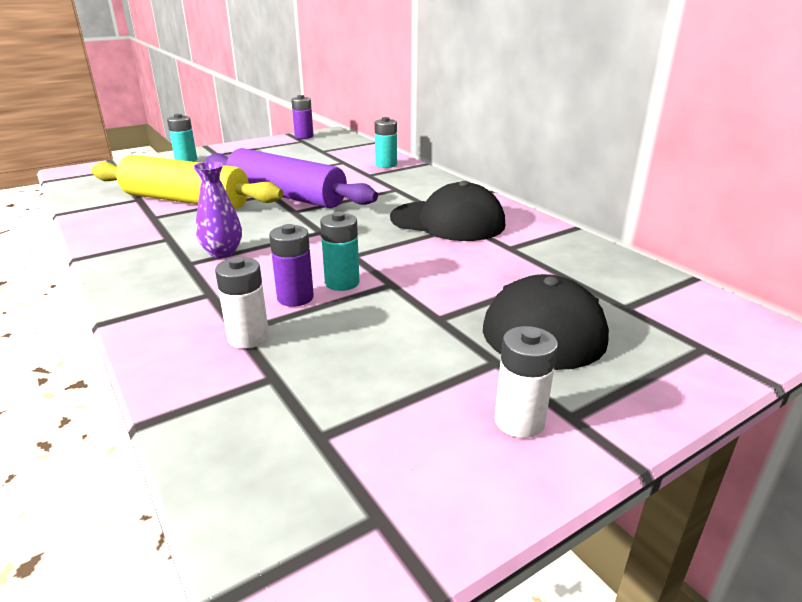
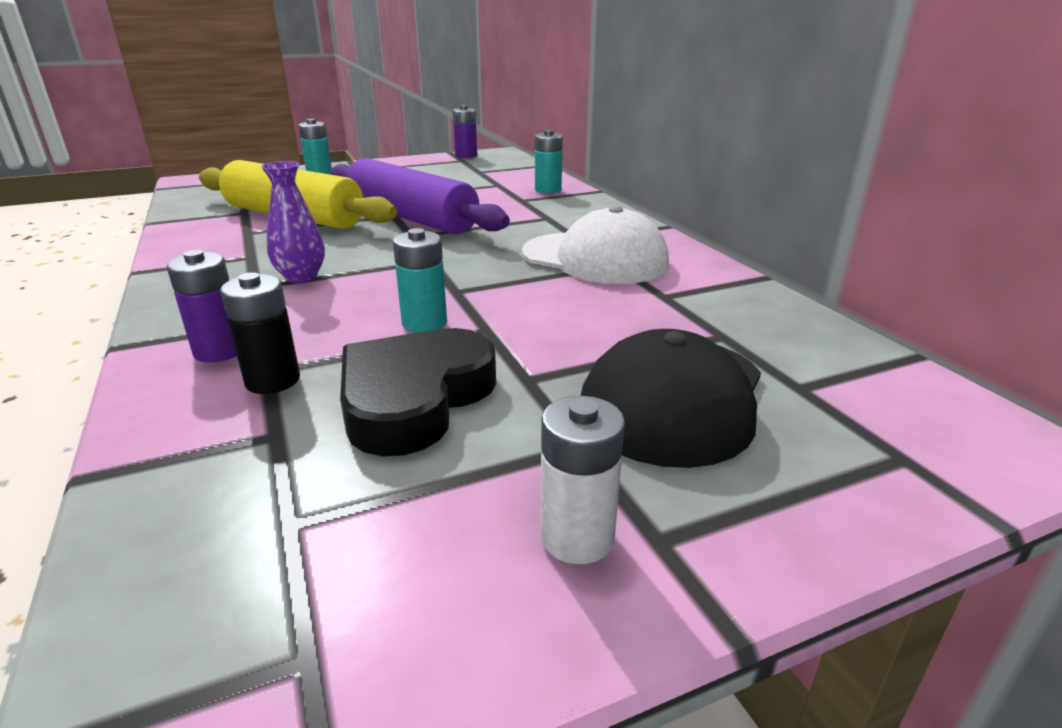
camera: 10 degrees right, 0 degrees up
(248, 337) = (273, 380): white battery -> black battery
(295, 298) = (357, 336): purple battery -> purple battery (220, 351)
(364, 341) = (414, 399): none -> black heart
(447, 221) = (595, 258): black cap -> white cap

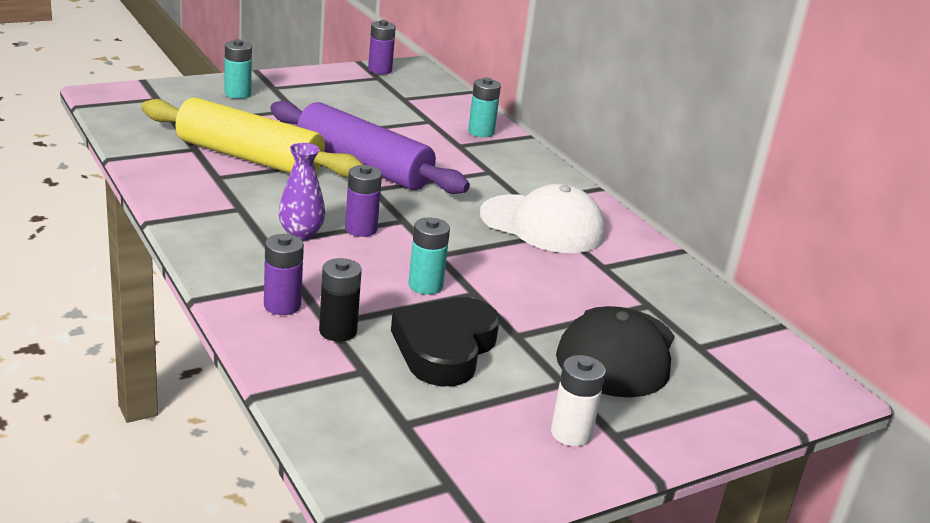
camera: 10 degrees left, 0 degrees up
(375, 270) = (361, 229): none -> purple battery

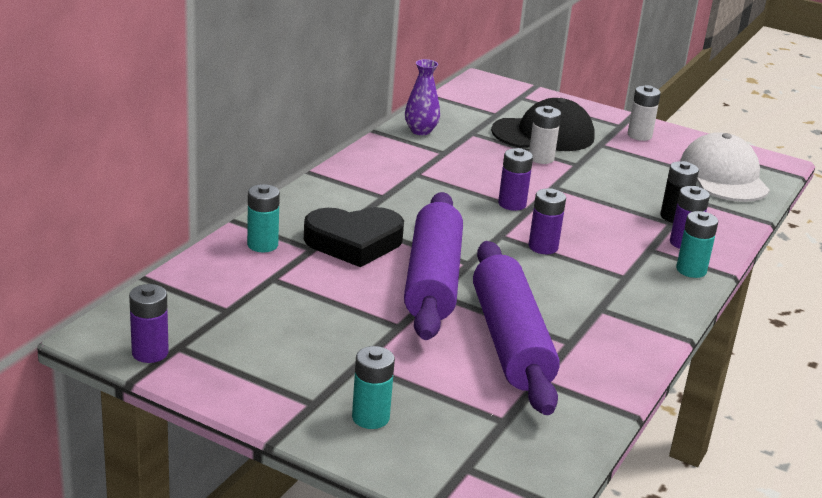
camera: 120 degrees left, 0 degrees up
(249, 158) = (511, 341): yellow rolling pin -> purple rolling pin
(301, 234) = (591, 268): purple vase -> purple vase (420, 131)
(425, 285) = (575, 203): turquoise battery -> turquoise battery (691, 270)
(445, 348) = (629, 181): black heart -> black heart (354, 242)
(456, 251) = (512, 204): none -> purple battery
(543, 224) = (416, 182): white cap -> white cap (723, 176)
(549, 317) = (541, 158): none -> white battery

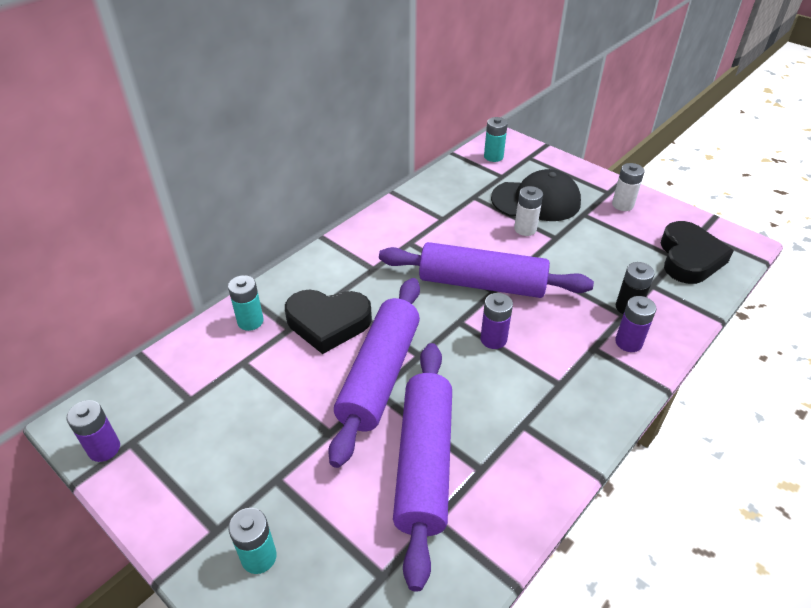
camera: 15 degrees right, 15 degrees up
(420, 131) = (431, 193): purple vase -> none
(512, 204) = (482, 283): purple battery -> purple rolling pin
(691, 270) = (626, 379): turquoise battery -> turquoise battery (493, 156)
(723, 176) = (689, 258): white cap -> black heart

